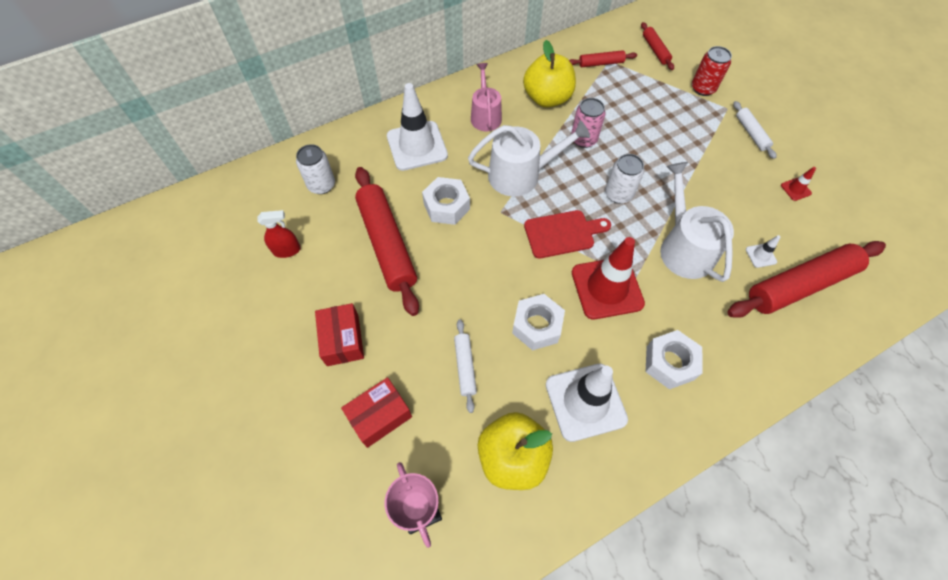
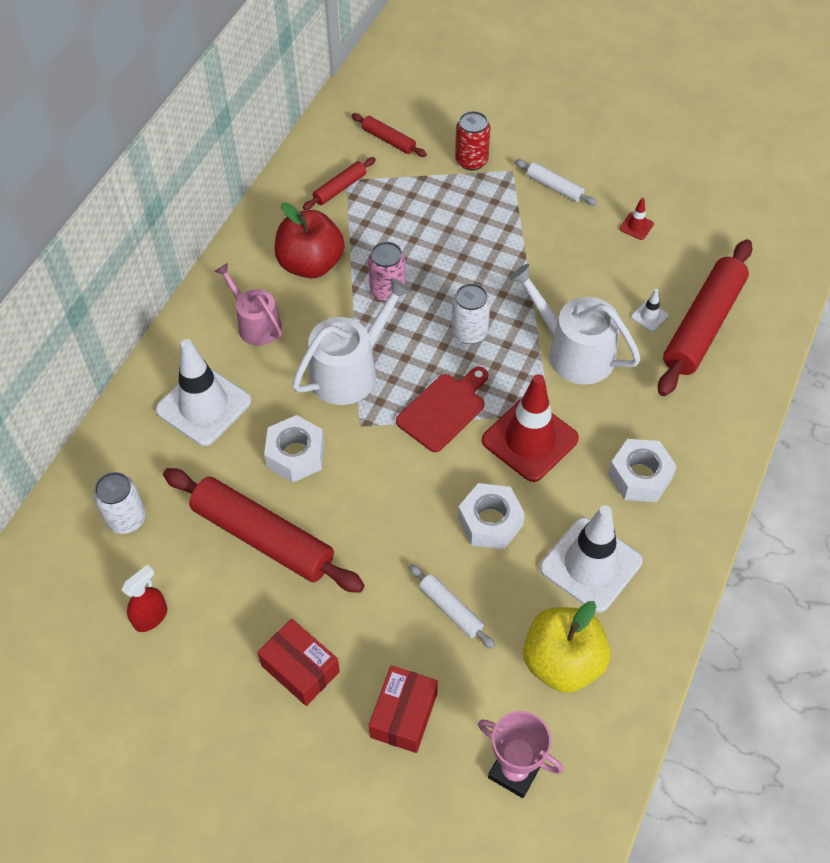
camera: 35 degrees left, 5 degrees down
(547, 98) = (311, 264): yellow apple -> red apple

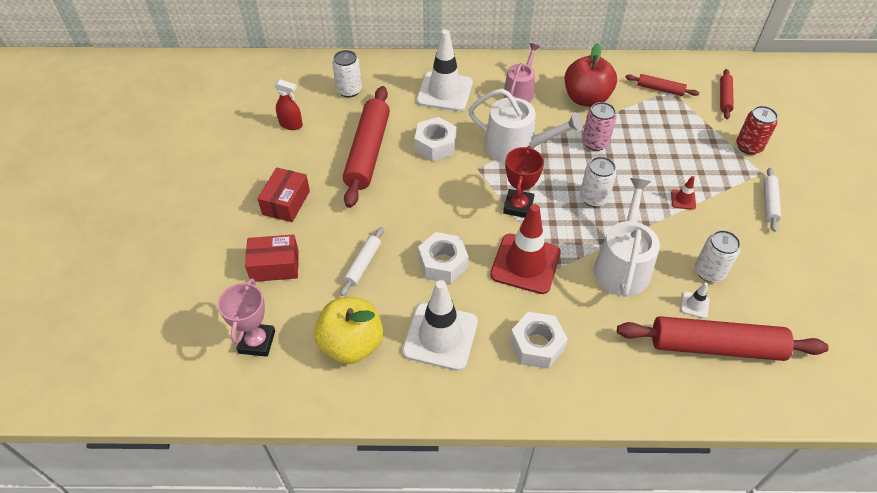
camera: 65 degrees right, 5 degrees down
(444, 410) = (518, 206): red cutting board -> red trophy
(615, 283) = (709, 272): none -> white can
(636, 226) = (778, 268): red traffic cone -> red traffic cone (683, 199)

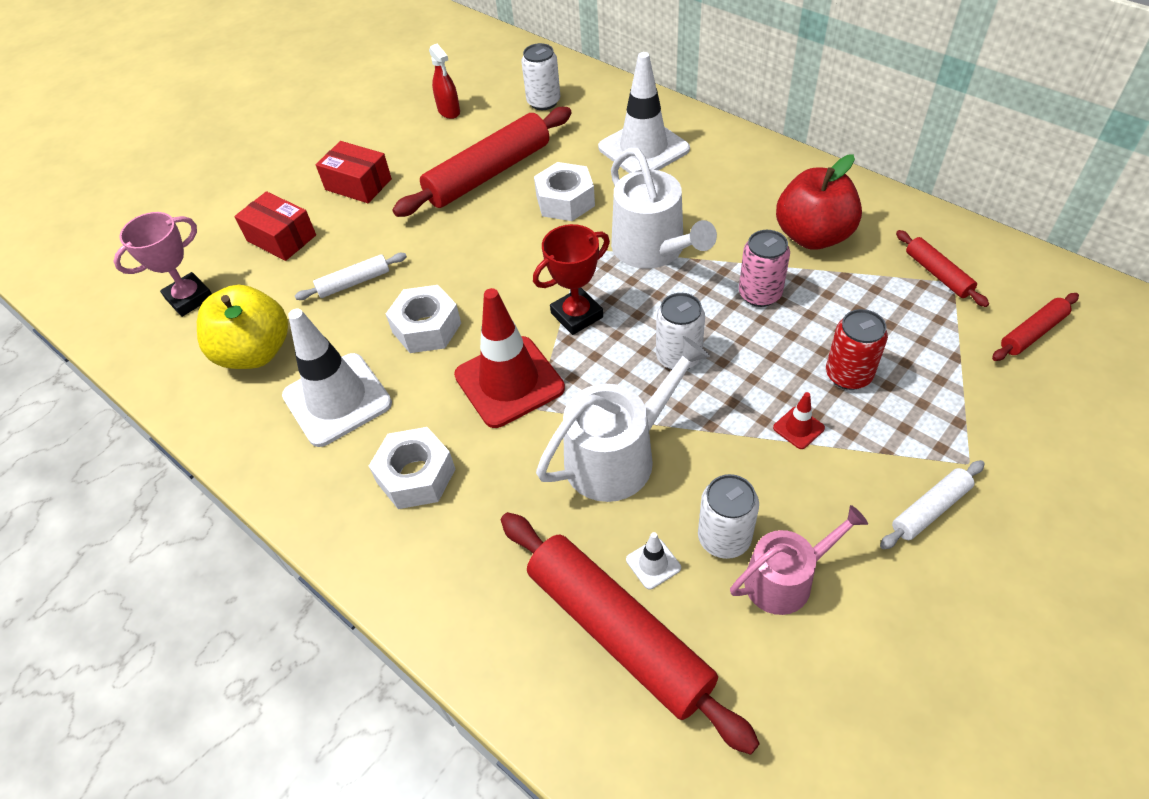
camera: 45 degrees right, 0 degrees up
(286, 202) = (358, 184): red box -> red box turned 60 degrees clockwise
(520, 91) = (735, 188): pink watering can -> pink watering can (785, 579)
(748, 147) = (990, 417): red can -> red can (848, 375)

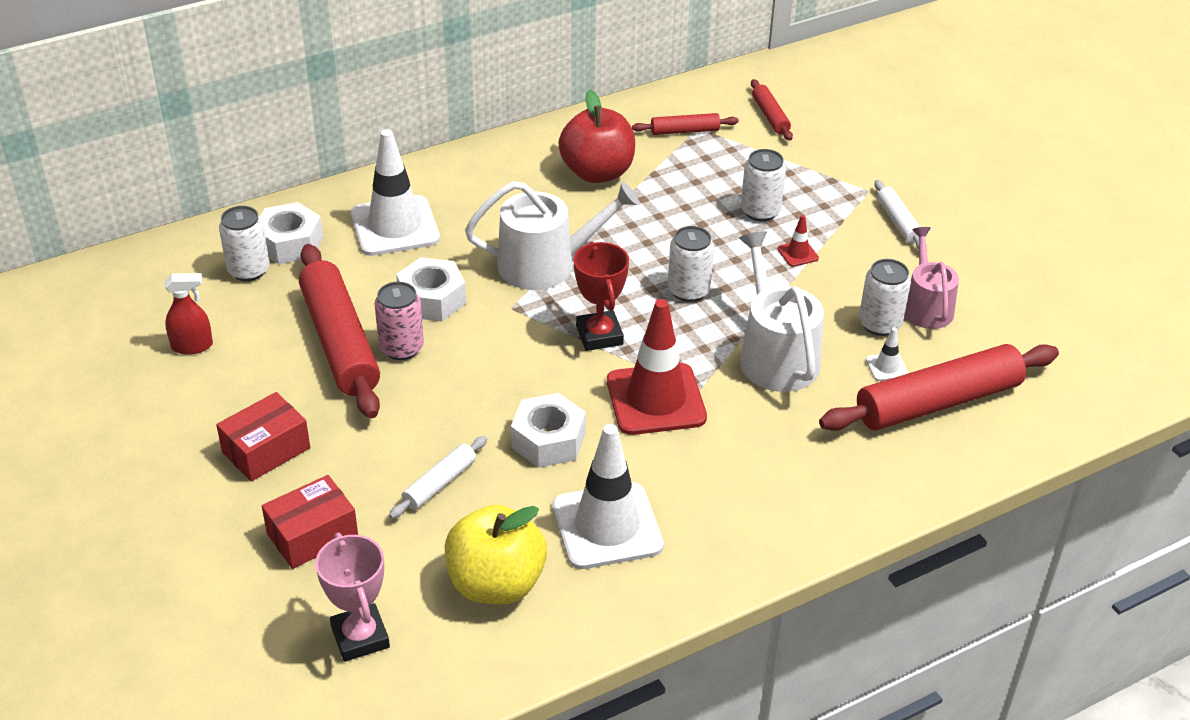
camera: 75 degrees left, 10 degrees down
(354, 282) = (440, 484): white rolling pin -> white rolling pin turned 45 degrees clockwise
(416, 476) = (734, 486): white nut -> white nut (290, 243)
(760, 294) = (645, 224): pink can -> pink can (401, 348)
(848, 375) = (760, 211): red can -> white can

